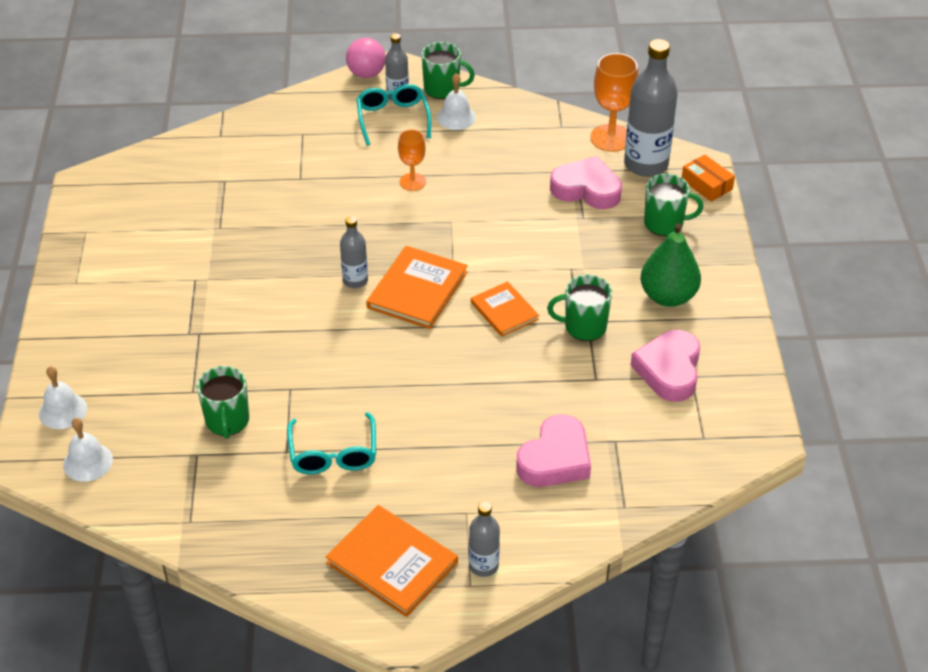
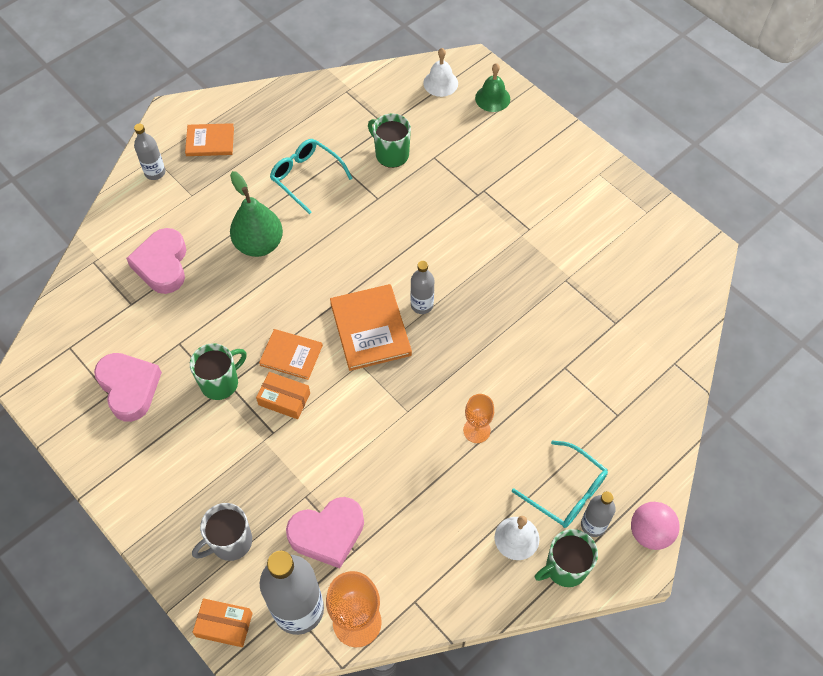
camera: 140 degrees right, 15 degrees up
(63, 411) = (492, 98): white bell -> green bell
(392, 563) = (210, 141): orange book -> orange book, size x0.63
(540, 284) = (284, 399): none -> orange box
(665, 223) = (230, 542): green mug -> grey mug
(668, 296) = (175, 459): green pear -> green pear (259, 244)

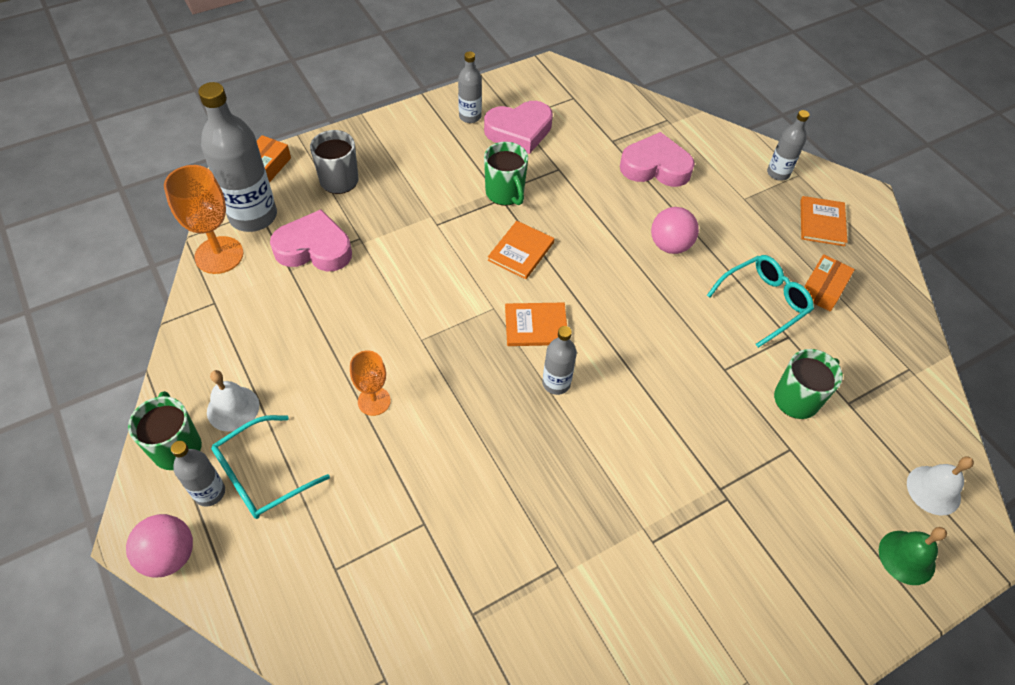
camera: 100 degrees right, 5 degrees down
(113, 439) = (470, 116): none -> grey bottle
(259, 244) = (670, 245): green pear -> pink ball
(284, 399) = (471, 238): orange box -> orange box (823, 288)
(327, 533) = (314, 248): pink heart -> pink heart turned 105 degrees clockwise
(370, 329) = (536, 326): orange book -> orange book, size x0.63

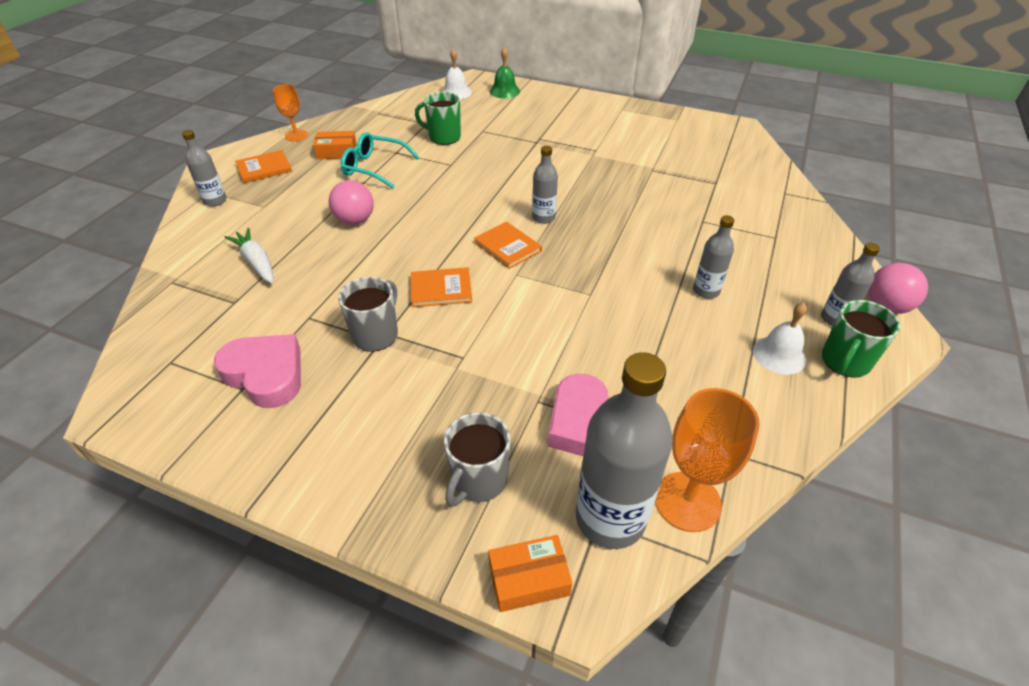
camera: 125 degrees left, 10 degrees down
(261, 475) = (788, 303): turquoise glasses -> none
(374, 401) = (667, 286): orange goblet -> orange goblet (296, 135)
(470, 116) = (267, 430): grey bottle -> grey bottle (706, 291)
(505, 193) = (376, 334): green mug -> grey mug
(655, 167) = (256, 262): pink heart -> white carrot

